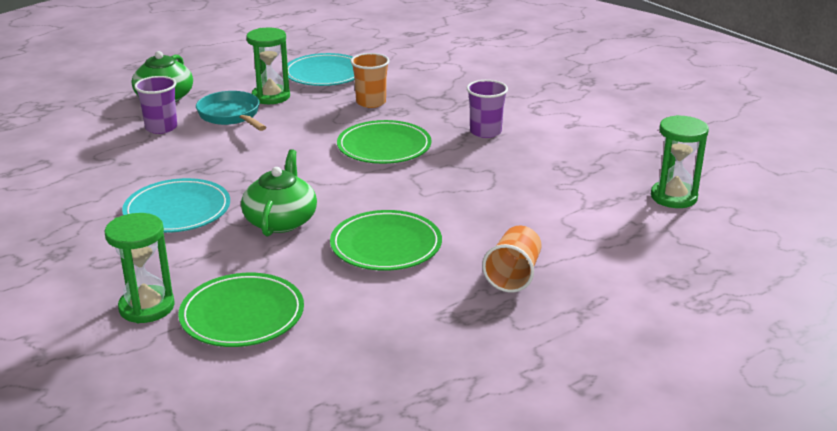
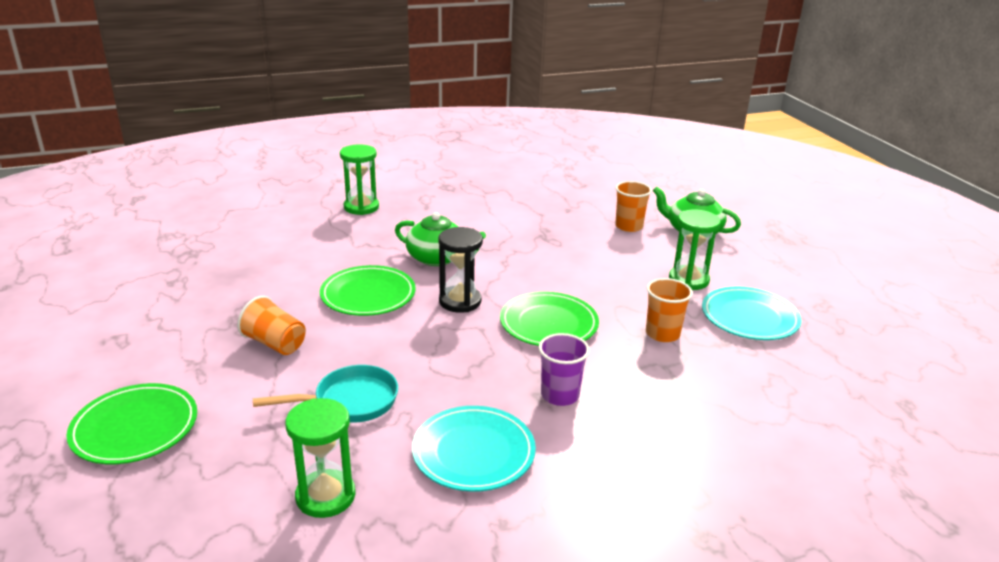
camera: 105 degrees right, 0 degrees up
(161, 128) = (628, 226): purple cup -> orange cup
(177, 210) = (479, 223): turquoise plate -> turquoise plate (473, 452)
(231, 116) = (646, 257): turquoise pan -> turquoise pan (350, 401)
(242, 315) = (326, 233): green plate -> green plate (135, 427)
(369, 192) = (460, 301): none -> black hourglass

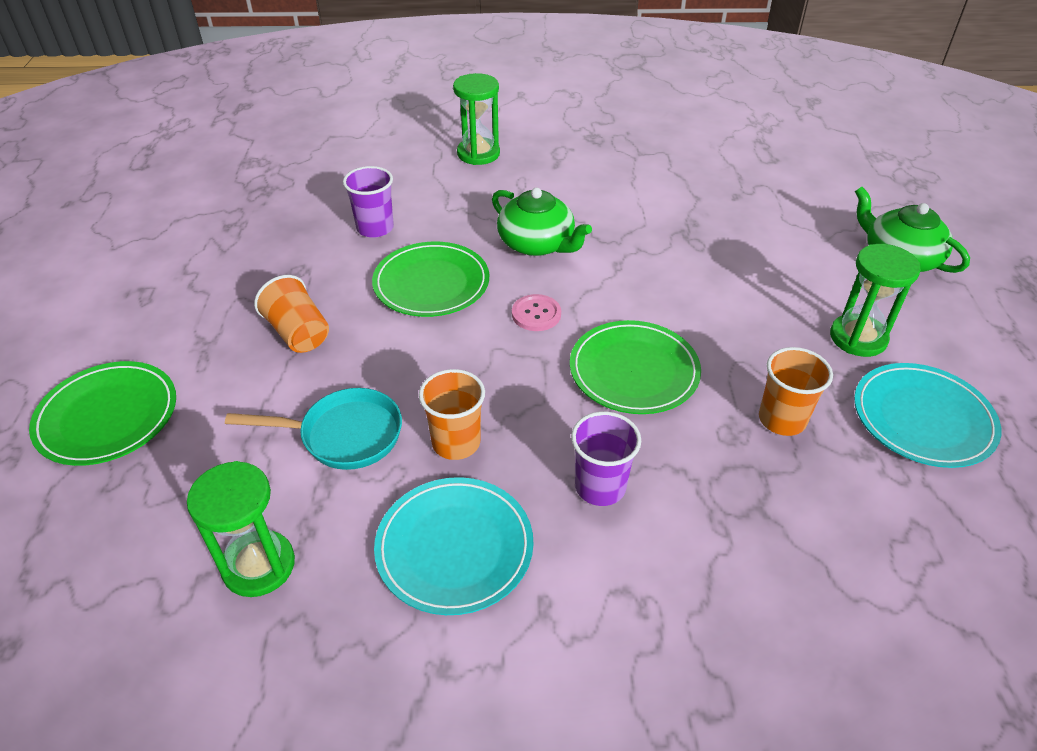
camera: 20 degrees right, 15 degrees up
(302, 266) = (375, 228): none -> purple cup
(460, 301) = (536, 314): black hourglass -> pink button
(628, 226) = (809, 235): orange cup -> orange cup (456, 442)

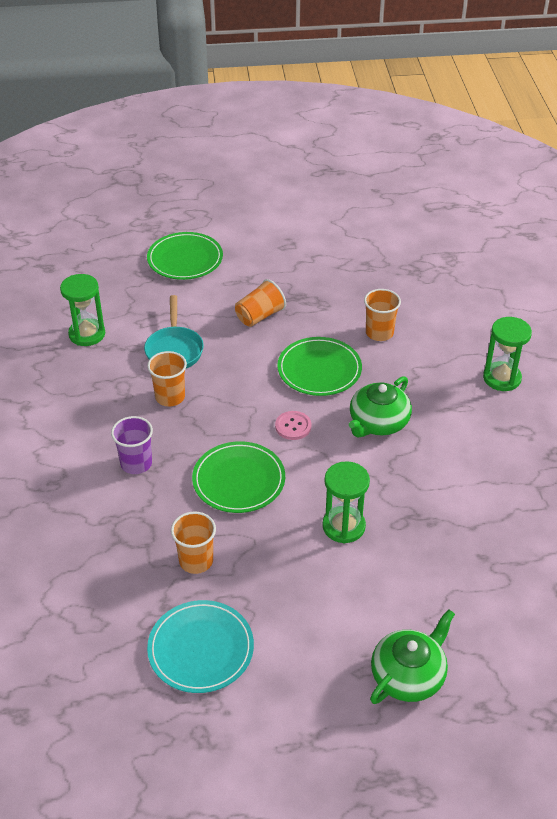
camera: 85 degrees right, 0 degrees up
(375, 228) = (379, 333): purple cup -> orange cup
(454, 547) = (95, 404): turquoise plate -> none
(858, 338) = (289, 622): green hourglass -> green hourglass (343, 526)

